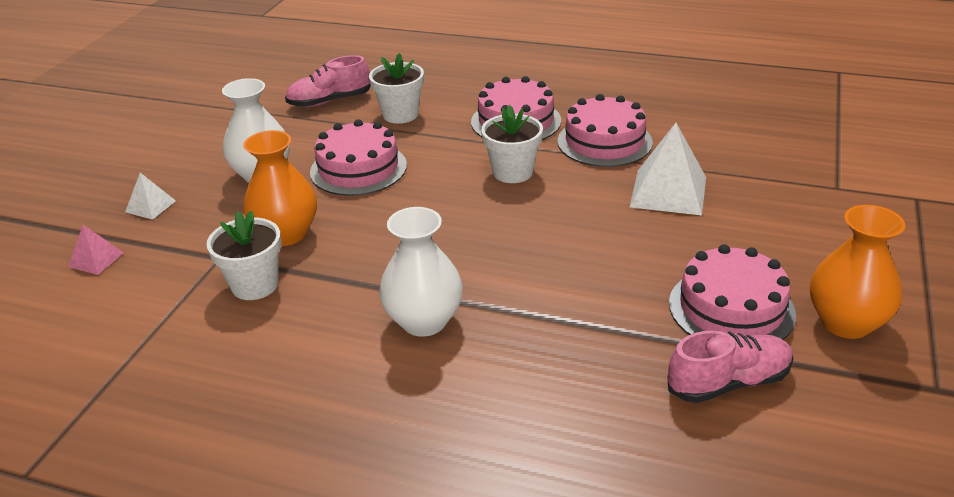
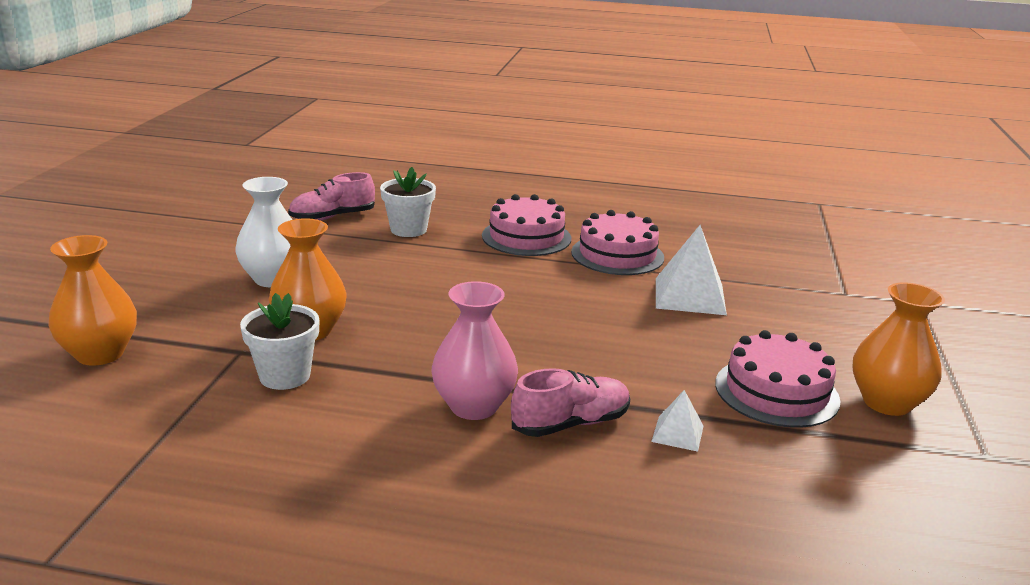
camera: 10 degrees left, 10 degrees down
(96, 259) = (100, 354): pink pyramid -> orange vase
(150, 206) = (154, 305): white pyramid -> white pyramid (677, 433)
(358, 168) = (375, 274): pink cake -> none
(424, 321) = (474, 406): white vase -> pink vase
(512, 172) = (533, 279): white flower pot -> none
(728, 382) = (792, 454): pink shoe -> pink shoe (570, 423)

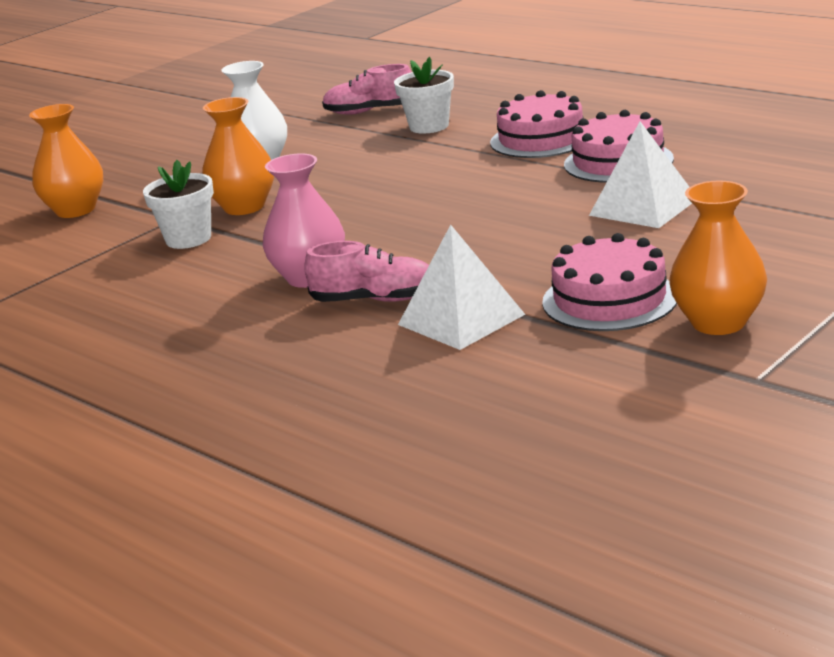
camera: 35 degrees right, 0 degrees up
(677, 433) = (461, 319): white pyramid -> white pyramid, size x1.93

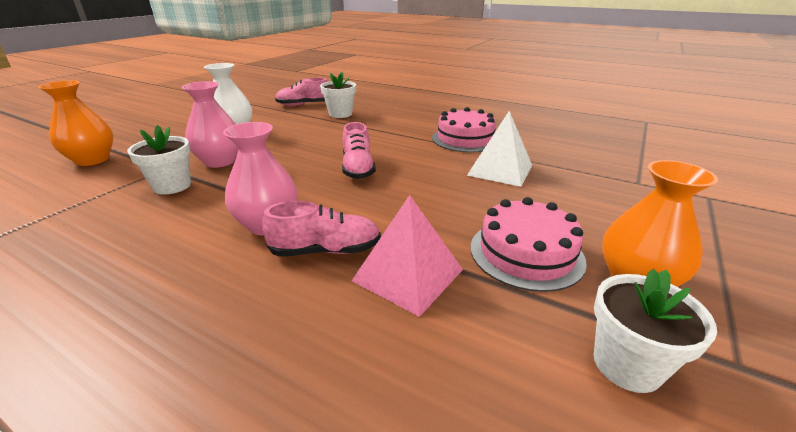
camera: 15 degrees left, 5 degrees up
(244, 207) = (220, 161): orange vase -> pink vase
(435, 210) = (358, 168): none -> pink shoe
(461, 319) = (408, 275): white pyramid -> pink pyramid
(541, 139) = (410, 124): pink cake -> none
(645, 379) = (627, 365): none -> white flower pot

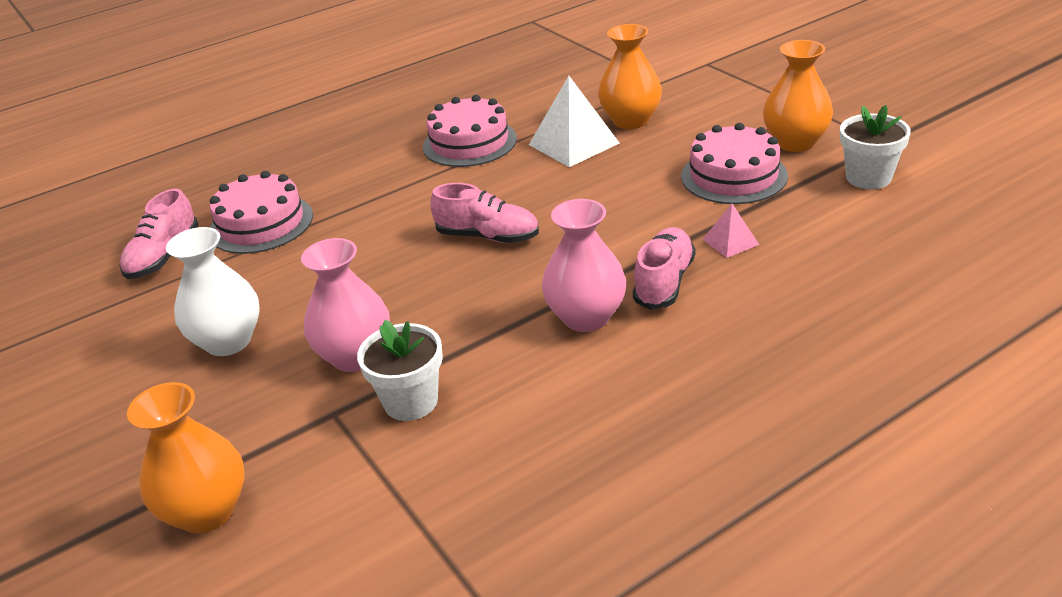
camera: 60 degrees left, 5 degrees up
(340, 114) = (261, 224): white flower pot -> pink cake
(408, 275) = (730, 242): pink pyramid -> pink pyramid, size x0.52
(560, 184) = (630, 121): none -> orange vase

